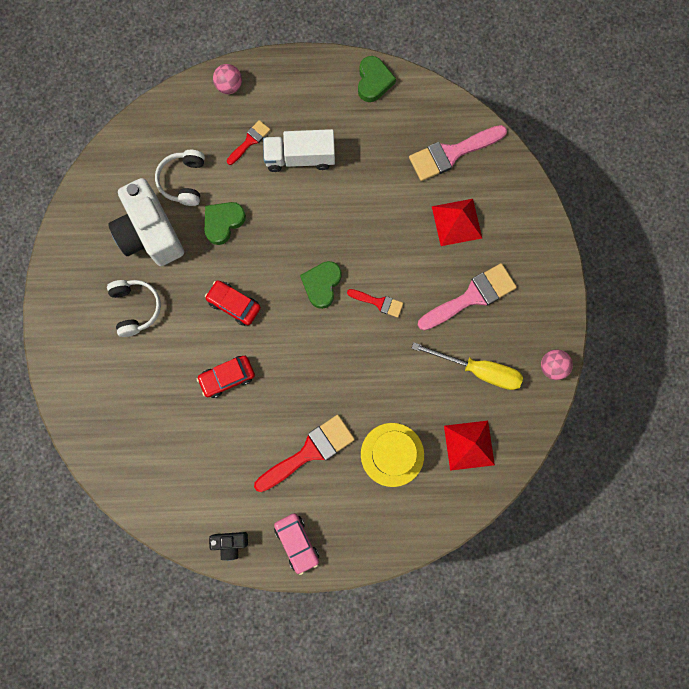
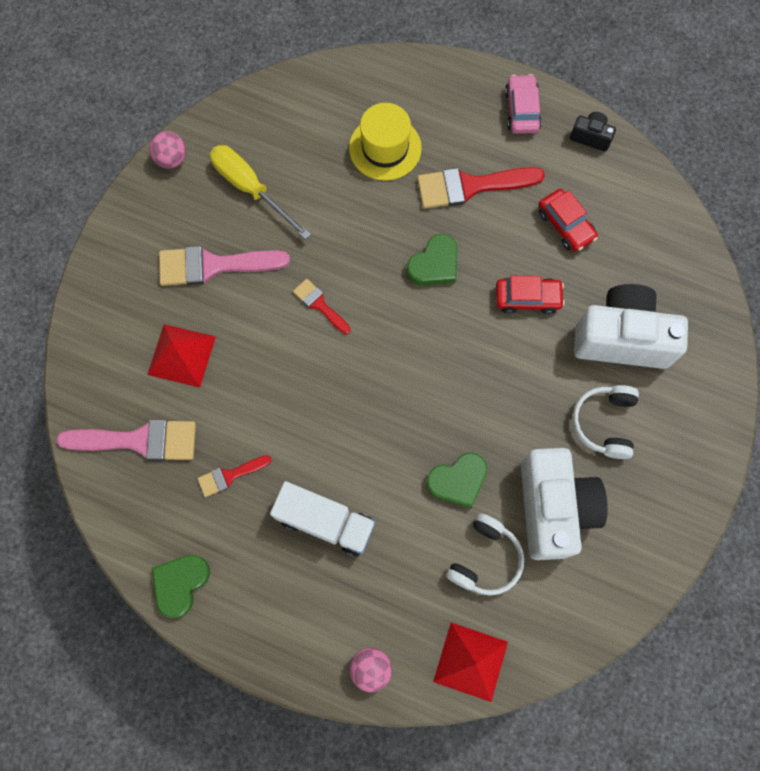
camera: 155 degrees left, 5 degrees down
(145, 378) = (621, 338): none -> white camera
(234, 304) = (486, 375): red car -> red car (565, 225)
(250, 141) = (378, 575): red brush -> red brush (230, 476)
(321, 285) = (374, 353): green heart -> green heart (434, 264)
(469, 445) = (302, 124): red pyramid -> red pyramid (470, 661)

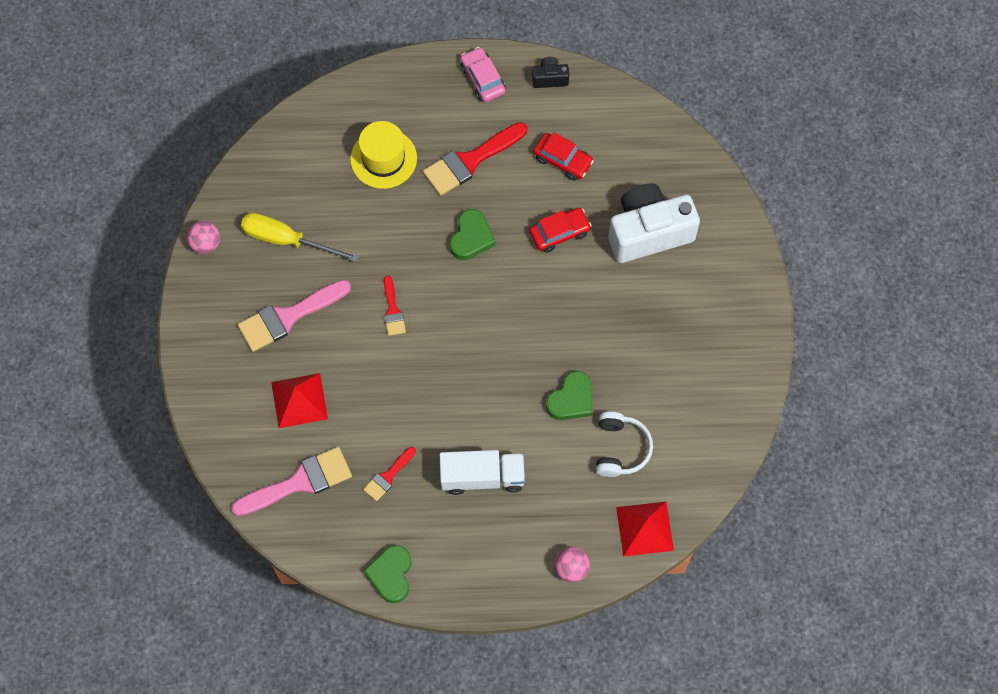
camera: 25 degrees left, 5 degrees down
(319, 305) = (393, 310): red brush -> red brush turned 120 degrees counterclockwise
(553, 508) = (655, 387): white camera -> none
(604, 423) = (665, 304): white headphones -> none

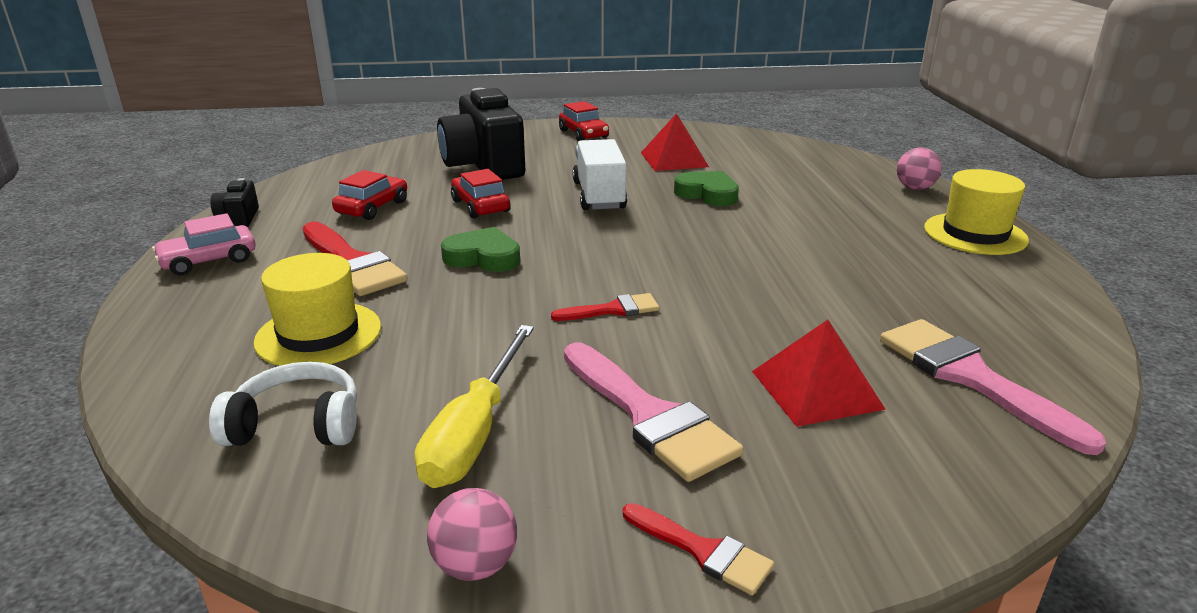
camera: 95 degrees left, 40 degrees down
(388, 476) = (893, 298): red brush -> red brush (703, 551)
(391, 575) = (1040, 288): green heart -> none
(477, 574) = (975, 234): none -> yellow hat
(482, 477) = (842, 236): white truck -> white truck (599, 195)
(620, 448) = (754, 171): white headphones -> white headphones (297, 425)
(645, 528) = (837, 160): red pyramid -> red pyramid (674, 159)
(648, 232) = (484, 166): white camera -> black camera
(732, 317) = (583, 134): none -> red car

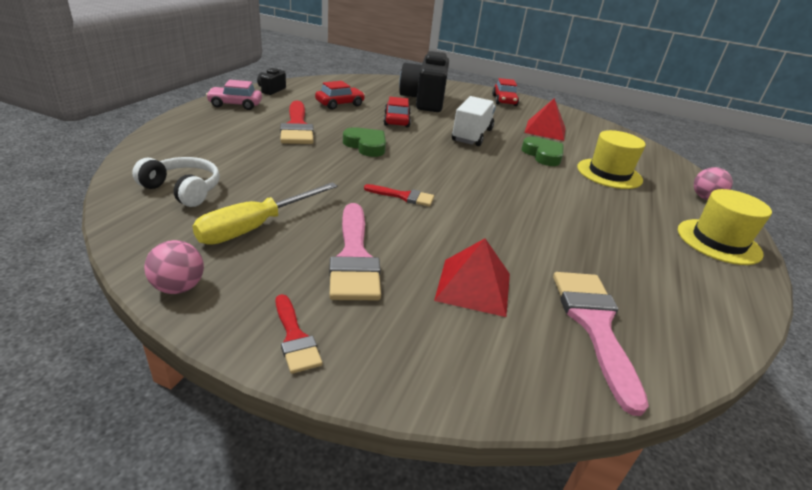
camera: 25 degrees right, 5 degrees up
(318, 334) = (242, 154): yellow hat -> yellow hat (609, 173)

